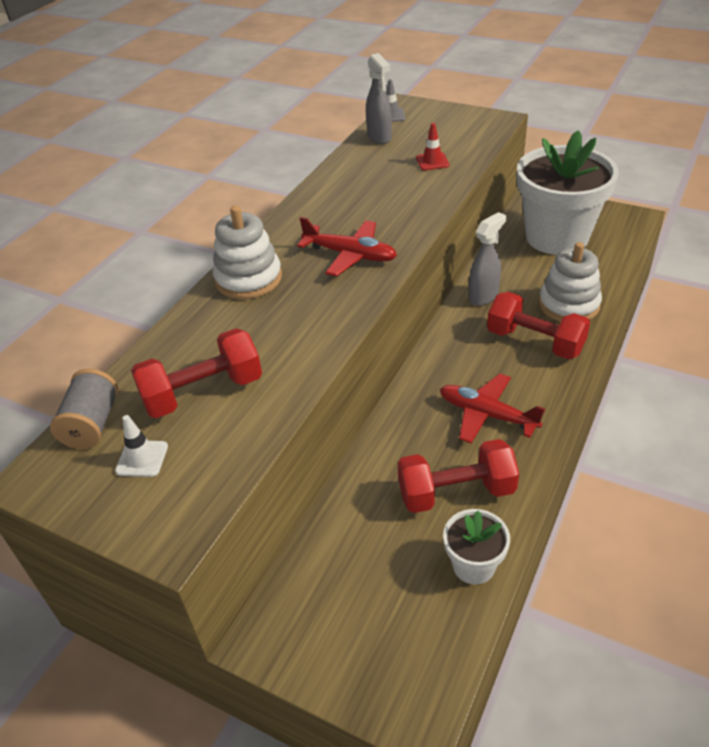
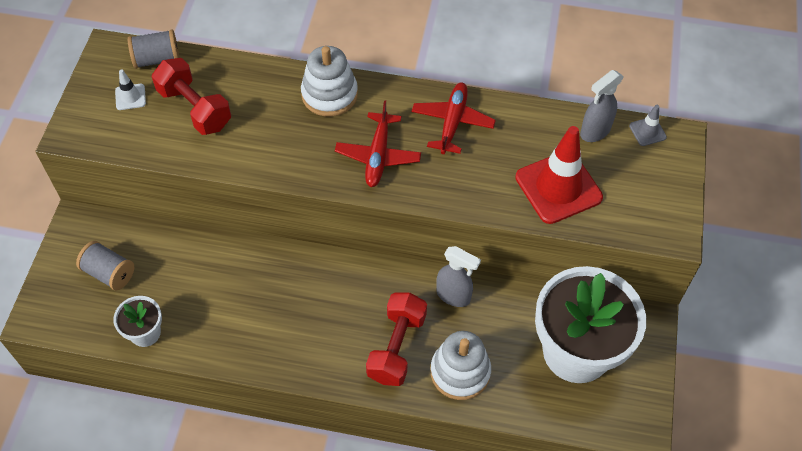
camera: 70 degrees right, 15 degrees up
(366, 601) = (109, 273): none -> grey spool
(432, 161) = (558, 187): red traffic cone -> red traffic cone, size x2.24
(456, 492) = (209, 311): red dumbbell -> none
(487, 414) = (295, 320): red plane -> red plane (452, 122)

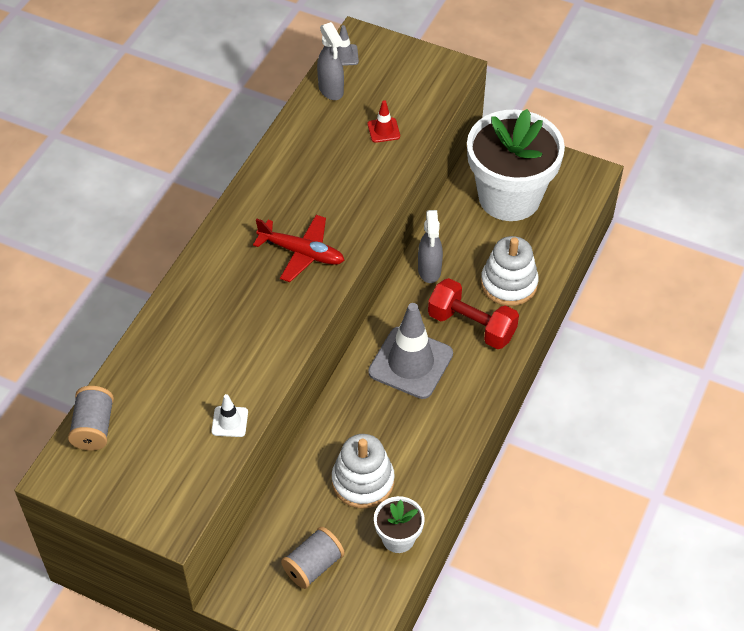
camera: 75 degrees left, 5 degrees down
(130, 97) = (140, 460): white traffic cone -> white traffic cone (230, 422)
(195, 108) = (181, 399): red dumbbell -> none
(329, 94) = (209, 278): white stacking toy -> white stacking toy (363, 481)
(338, 303) = (410, 363): none -> grey traffic cone
(452, 122) = (282, 188): red plane -> none
(454, 296) = (429, 271): grey spray bottle -> grey spray bottle turned 135 degrees clockwise
(558, 187) = (383, 130): red traffic cone -> red traffic cone, size x0.45

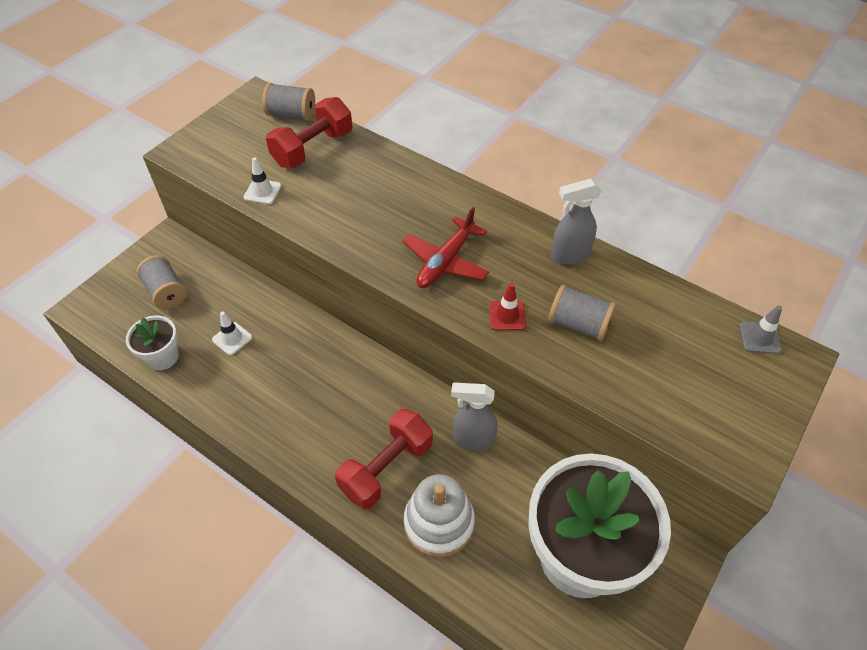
camera: 100 degrees right, 0 degrees up
(153, 392) = (313, 148): none -> red dumbbell
(331, 90) = (695, 317): grey spray bottle -> grey spray bottle (569, 255)
(354, 159) = (578, 324): none -> grey spool
(363, 481) = (232, 338): white stacking toy -> white traffic cone
(383, 130) = (625, 360): red traffic cone -> red traffic cone (507, 316)
(410, 363) = (353, 399): grey traffic cone -> none

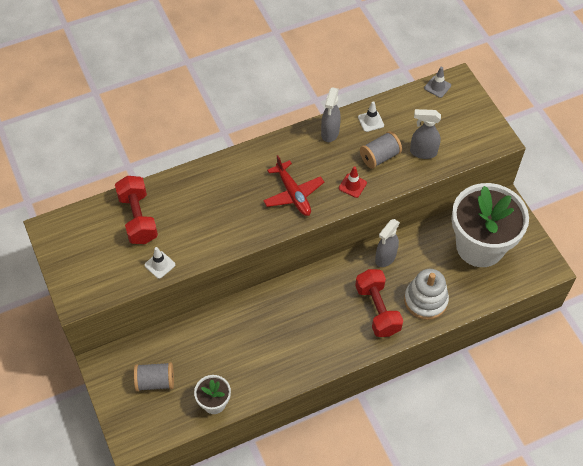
camera: 60 degrees left, 5 degrees up
(232, 338) = (226, 355): white traffic cone -> white traffic cone (371, 121)
(291, 114) = (90, 216): grey spool -> none
(630, 371) = (423, 152): none -> grey spray bottle

